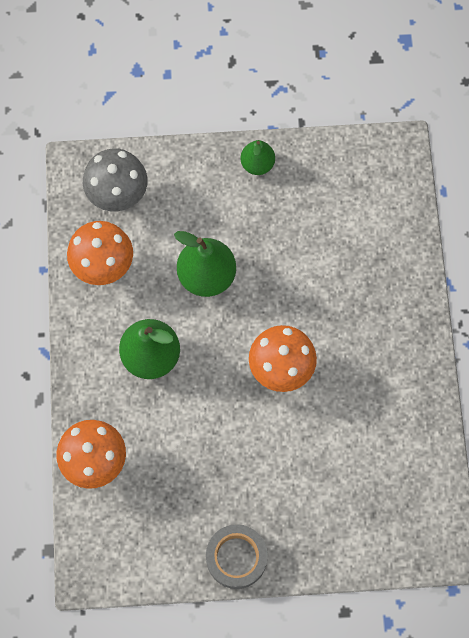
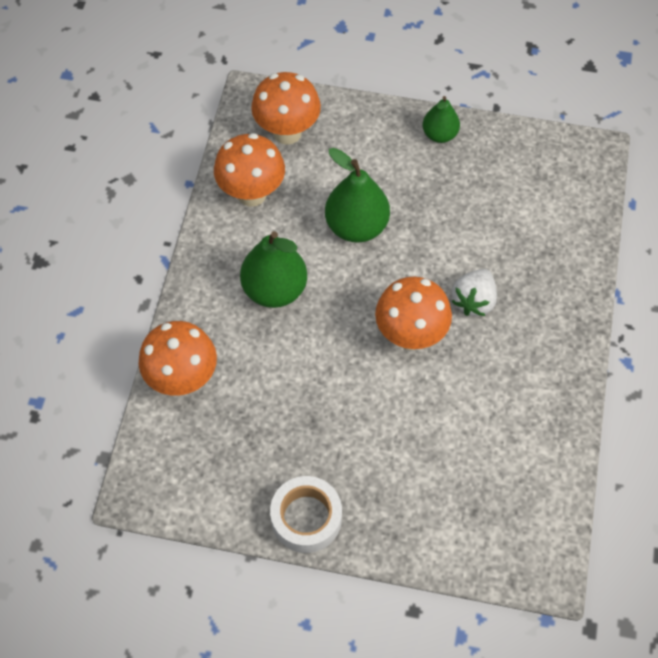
camera: 15 degrees right, 10 degrees down
(118, 196) = (287, 132): grey mushroom -> orange mushroom
(236, 558) = (306, 518): grey tape -> white tape
(327, 322) = (473, 301): none -> white strawberry

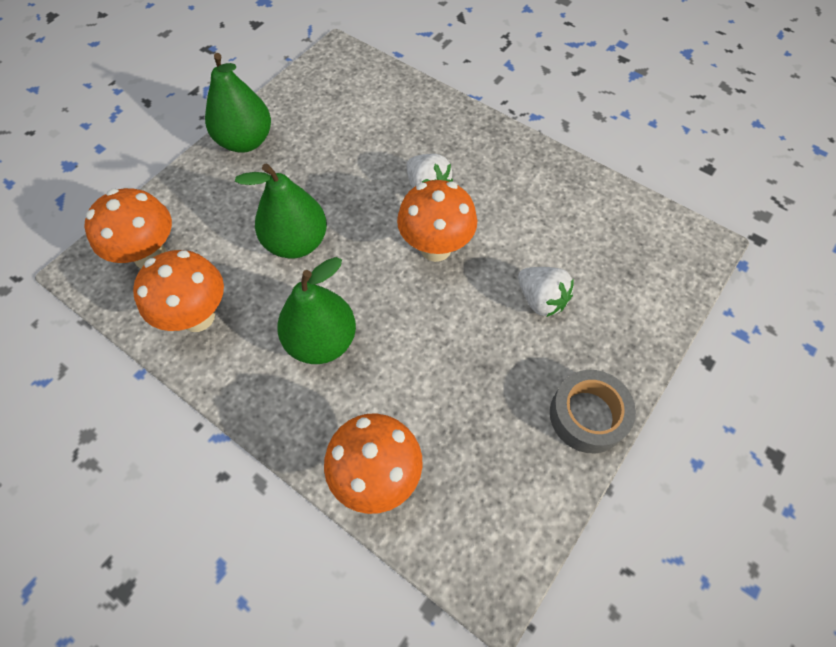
camera: 65 degrees left, 0 degrees up
(306, 518) = (587, 415): white tape -> grey tape
(402, 442) = (541, 300): none -> white strawberry
(439, 134) = (245, 141): green pear -> green pear, size x1.65

